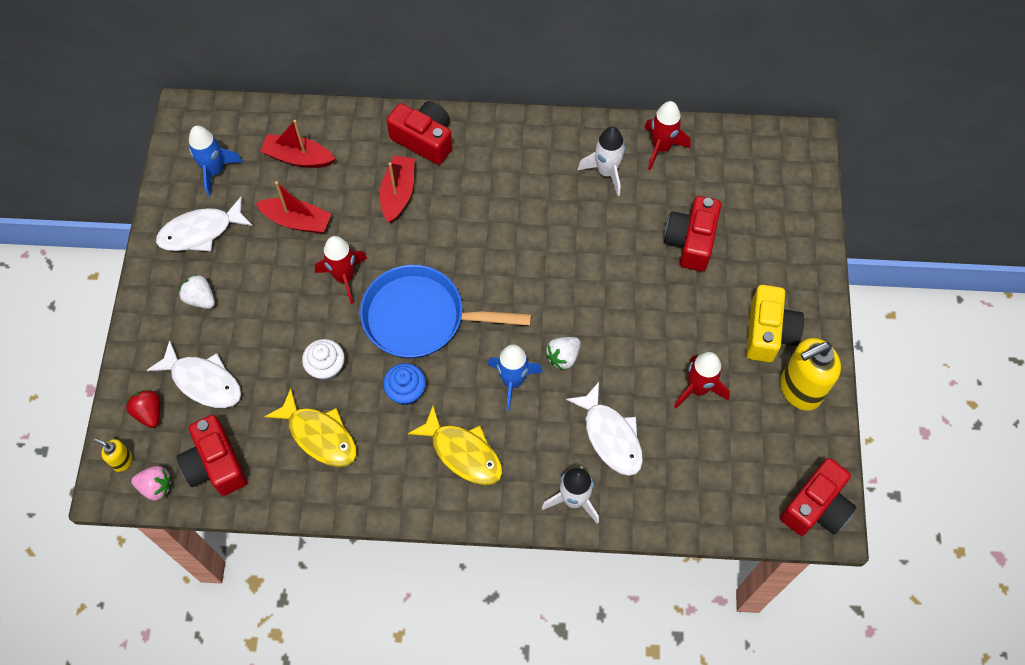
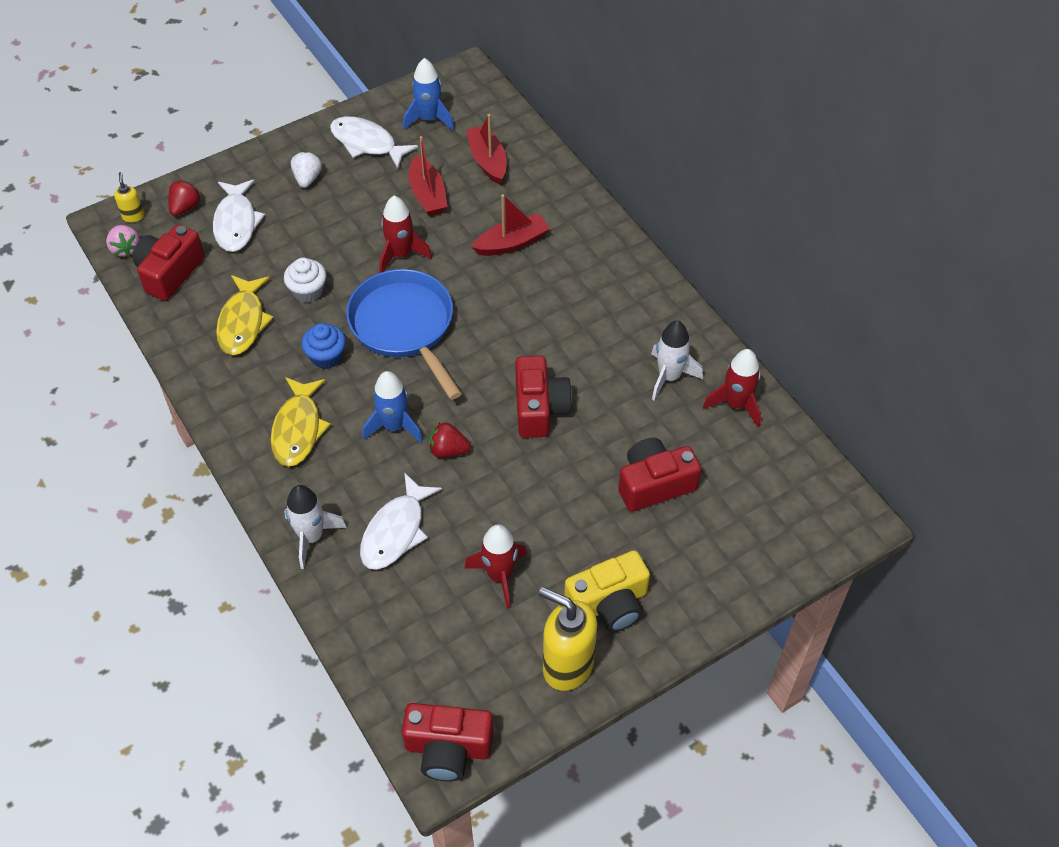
camera: 55 degrees right, 10 degrees down
(424, 139) = (581, 230): red camera -> red camera (539, 408)
(563, 357) = (448, 450): white strawberry -> red strawberry

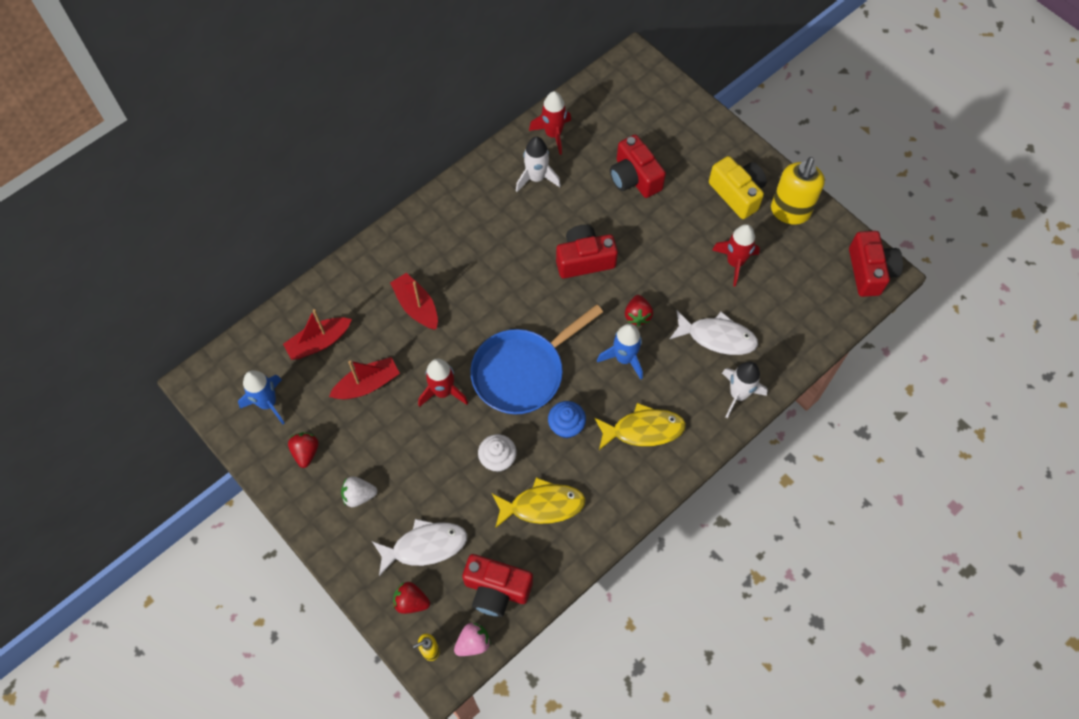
camera: 100 degrees left, 10 degrees up
(367, 143) = (306, 452): white fish -> red strawberry

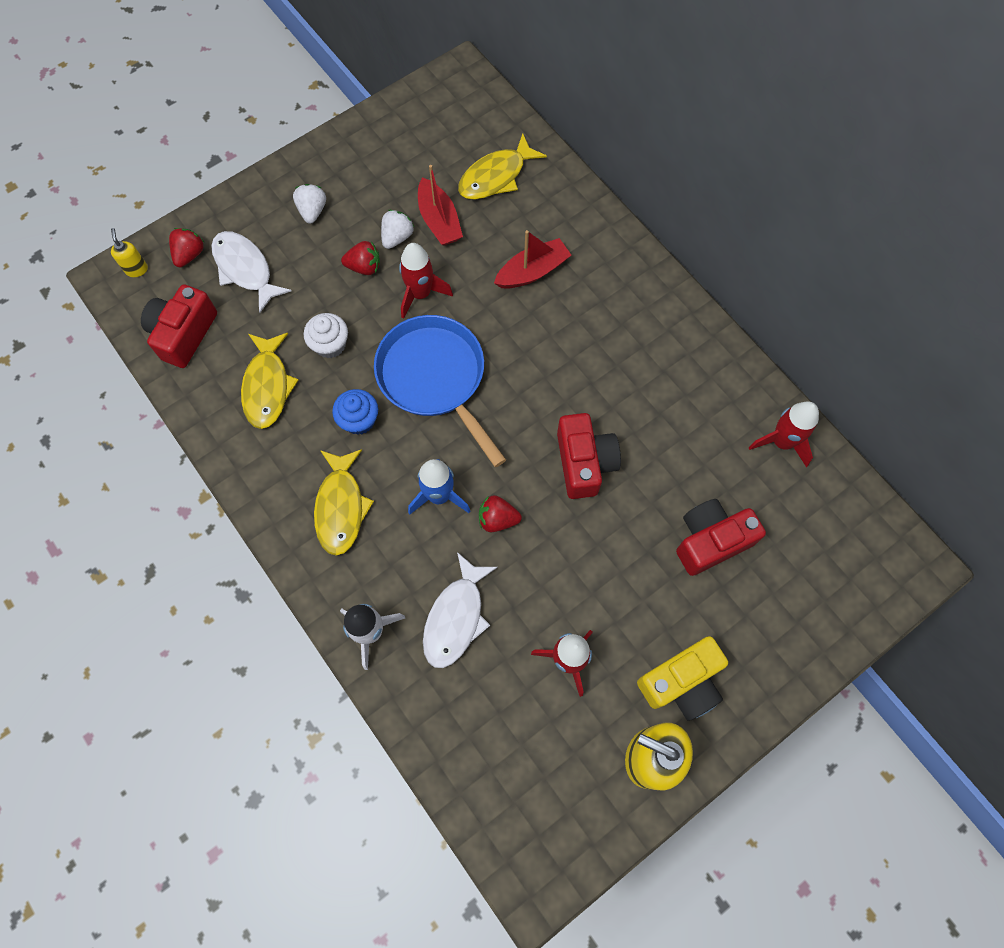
camera: 95 degrees right, 5 degrees up
(268, 403) = (429, 131): blue rocket -> none
(306, 452) = (369, 164): red strawberry -> red strawberry (364, 267)
(319, 342) = (496, 176): red boat -> yellow fish
(385, 418) = (397, 237): none -> white strawberry
(425, 546) = (245, 269): white fish -> white fish turned 150 degrees clockwise
(473, 643) = (134, 309): pink strawberry -> none
(536, 178) = (711, 415): white rocket -> none
(870, 271) = (540, 863): red camera -> none

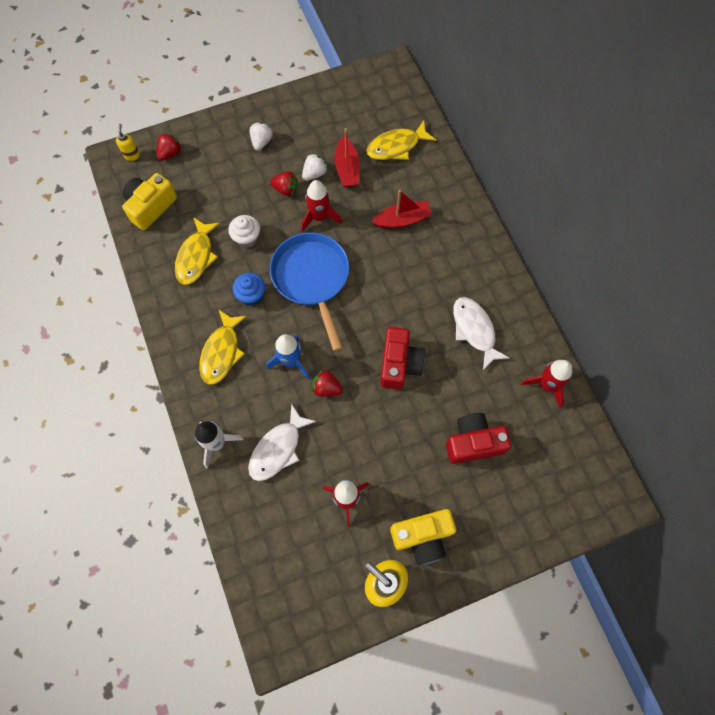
camera: 15 degrees right, 0 degrees up
(184, 334) = (151, 207): red camera -> yellow camera
(245, 269) = (204, 172): white fish -> white fish (474, 330)

